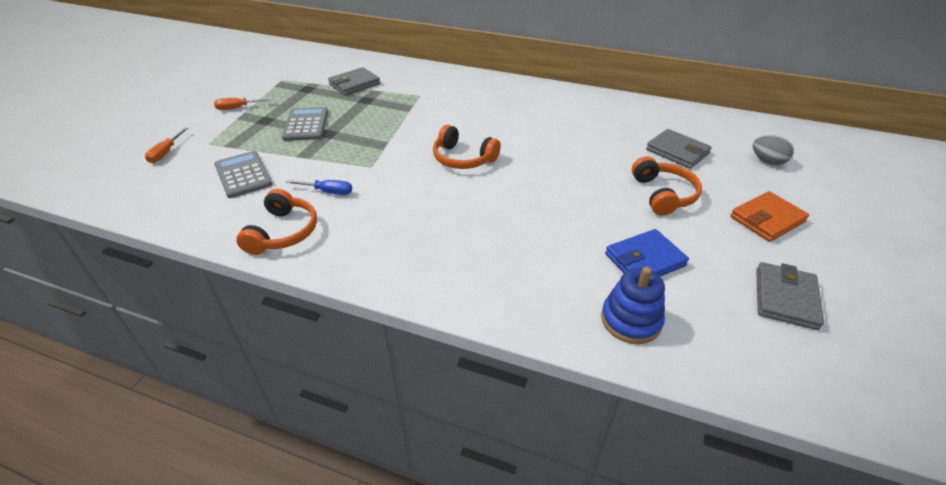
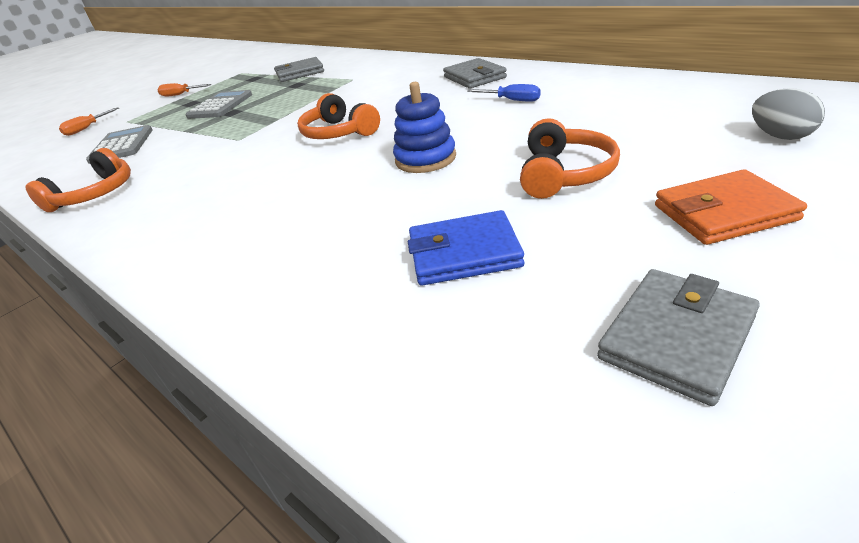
camera: 25 degrees right, 5 degrees down
(328, 192) = (174, 160): blue screwdriver -> blue screwdriver (511, 100)
(631, 320) = (369, 333): blue stacking toy -> blue stacking toy (425, 159)
(677, 152) = (628, 125): grey wallet -> grey wallet (474, 77)

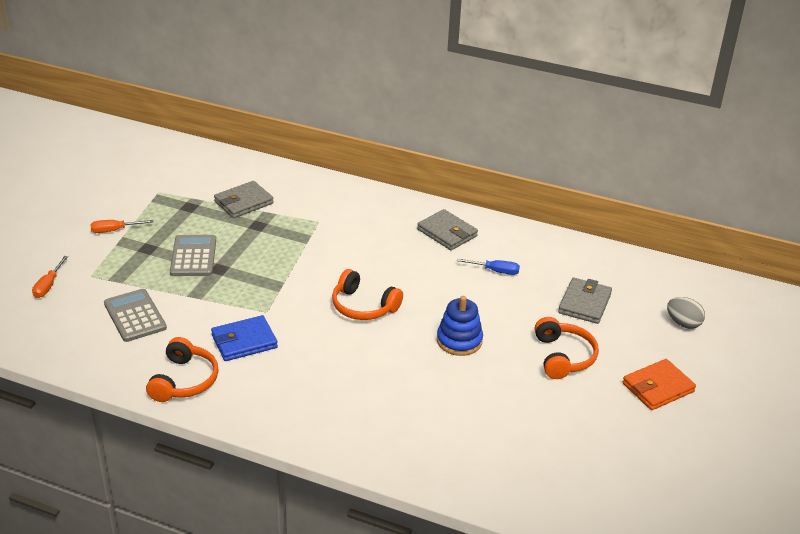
camera: 25 degrees left, 0 degrees up
(464, 253) = (527, 423): blue wallet -> blue wallet (244, 341)
(676, 338) = (645, 463): grey wallet -> grey wallet (584, 303)

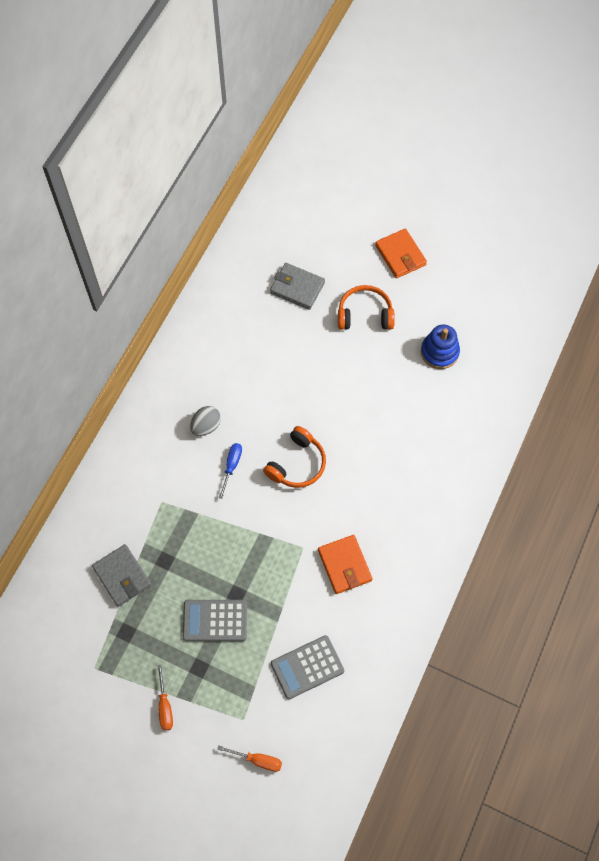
camera: 85 degrees left, 30 degrees up
(184, 380) = (396, 613): orange headphones -> none
(244, 341) = (344, 565): blue wallet -> orange wallet
(447, 233) = (188, 385): grey wallet -> none
(459, 341) = (344, 390): blue stacking toy -> blue stacking toy (439, 352)
(495, 271) = (249, 351): blue screwdriver -> blue screwdriver (231, 466)
(683, 323) = (324, 221): grey egg -> grey egg (206, 426)

